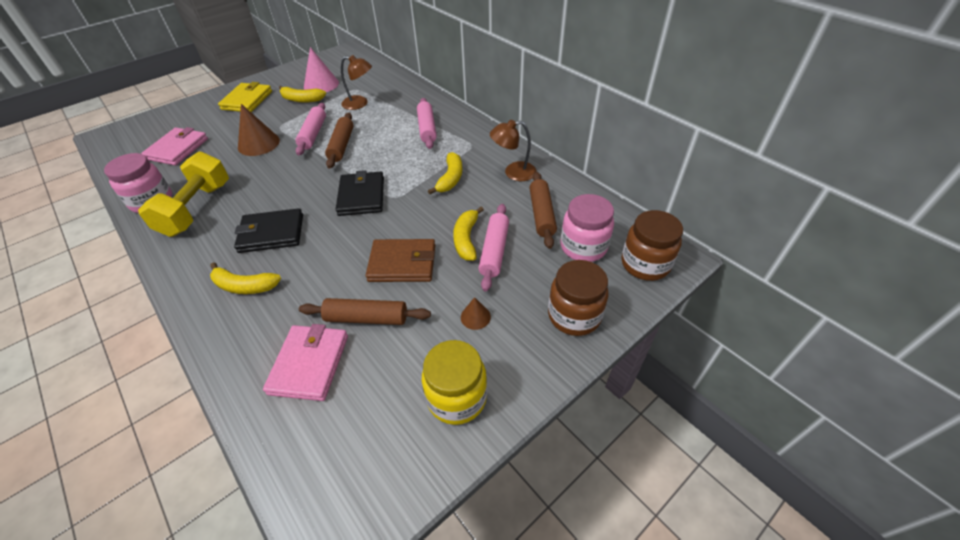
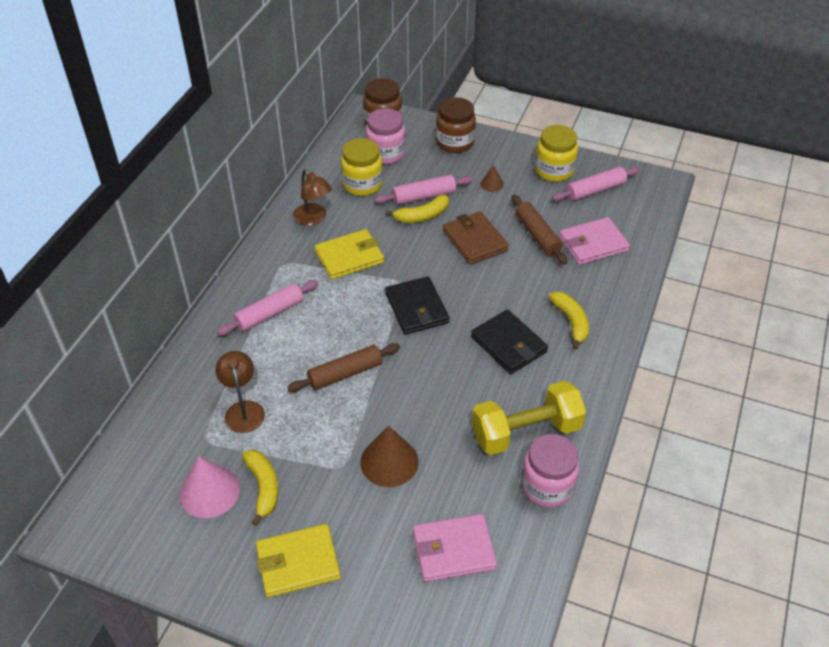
camera: 120 degrees left, 0 degrees up
(313, 134) = (338, 416): pink rolling pin -> pink rolling pin (595, 190)
(361, 196) = (416, 308): black wallet -> black wallet turned 75 degrees counterclockwise
(450, 178) = (349, 257): yellow banana -> yellow wallet
(541, 214) = (362, 184): brown rolling pin -> yellow jar

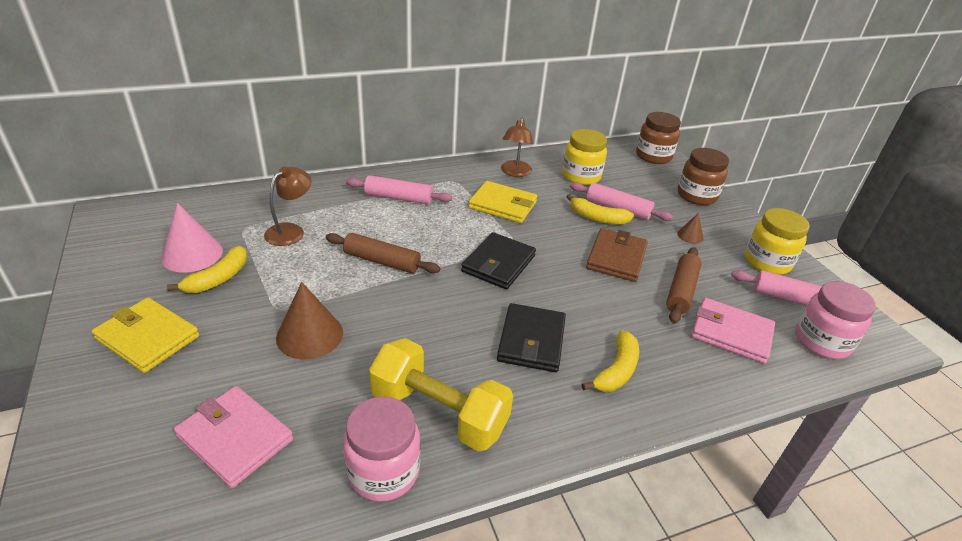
camera: 45 degrees right, 10 degrees down
(386, 154) = (627, 172): pink jar -> pink jar (821, 341)

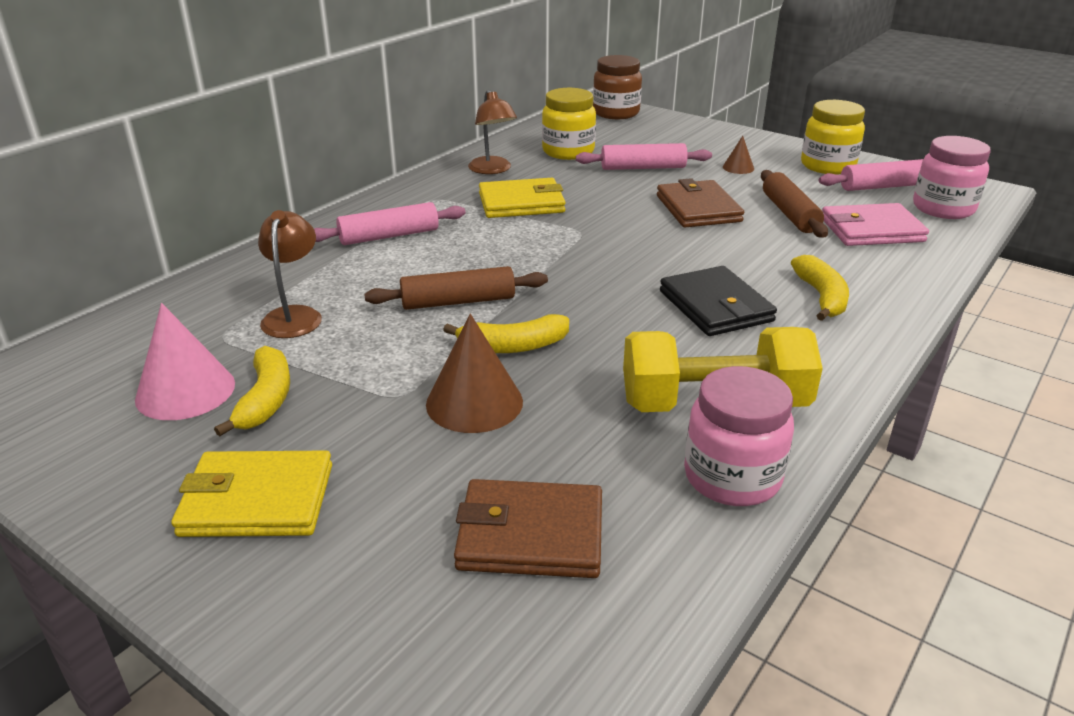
camera: 30 degrees left, 5 degrees down
(235, 438) = (531, 534): pink wallet -> brown wallet
(498, 264) = (591, 255): black wallet -> none
(597, 218) = (634, 182): yellow banana -> yellow banana (513, 346)
(696, 196) = (700, 134): brown jar -> none

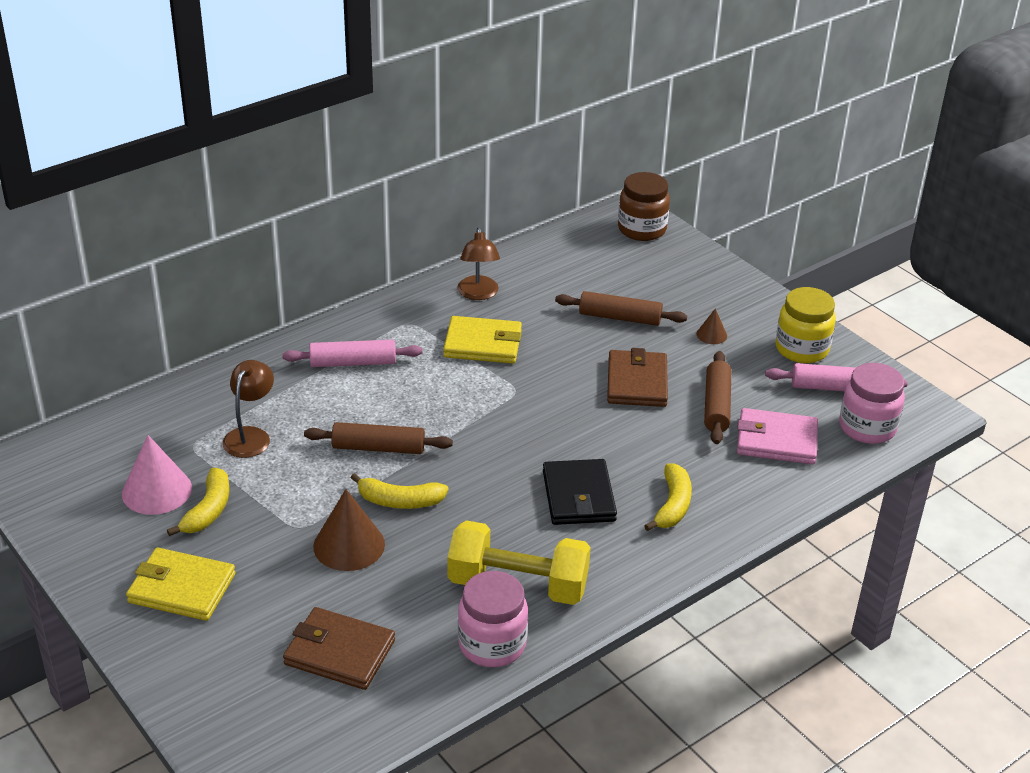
camera: 15 degrees right, 5 degrees up
(568, 152) = (561, 281): yellow jar -> none
(643, 168) = (620, 317): pink rolling pin -> brown rolling pin

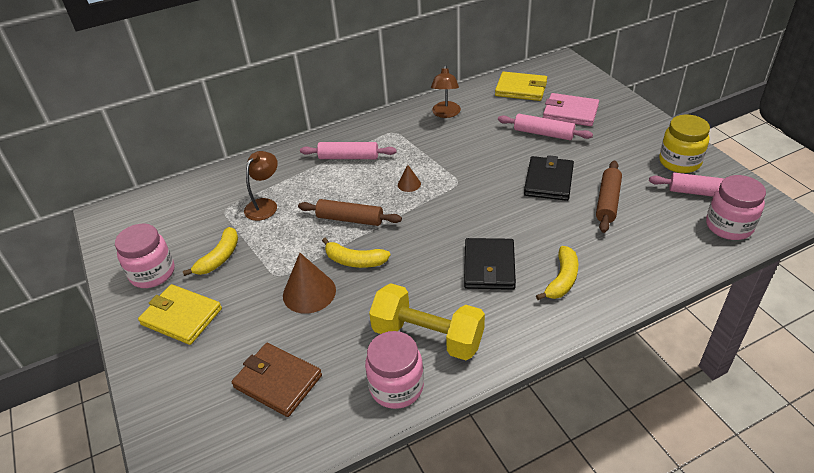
camera: 15 degrees right, 5 degrees up
(118, 537) = (152, 273): none -> pink jar
(157, 490) = (190, 240): pink cone -> none
(482, 344) = (441, 148): yellow wallet -> yellow wallet (521, 89)
(620, 317) = (543, 133): brown rolling pin -> pink rolling pin
(637, 382) = (548, 181): brown wallet -> black wallet
(642, 229) = (569, 74): brown jar -> none
(711, 335) = (610, 148): brown cone -> brown cone (409, 184)
(776, 440) = (653, 232): pink wallet -> pink wallet (570, 112)

